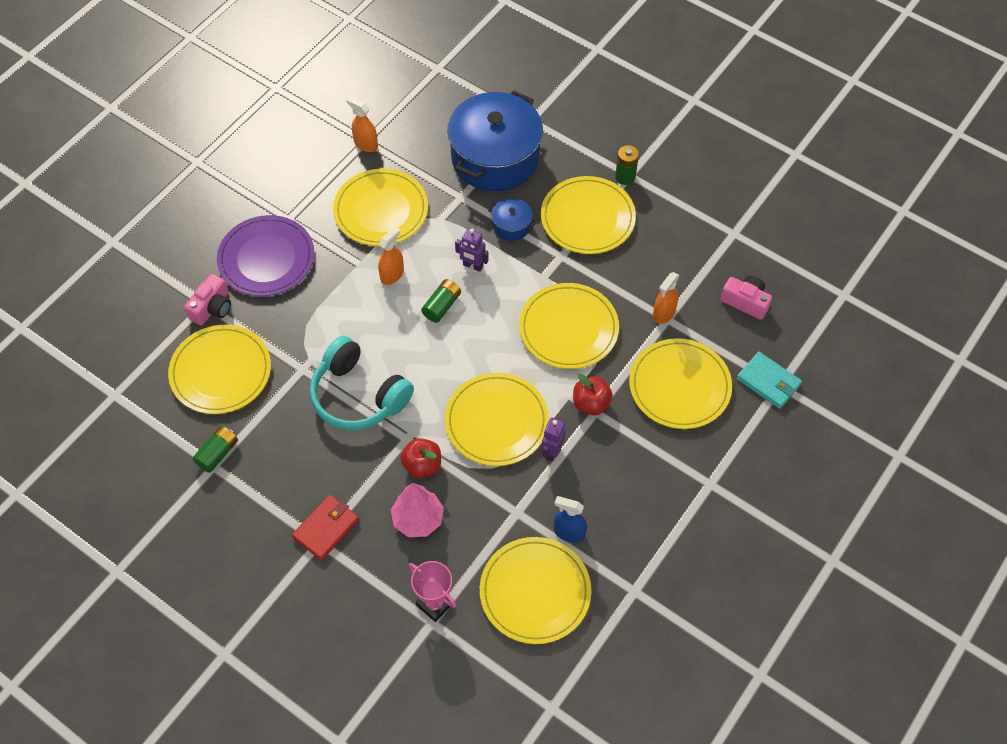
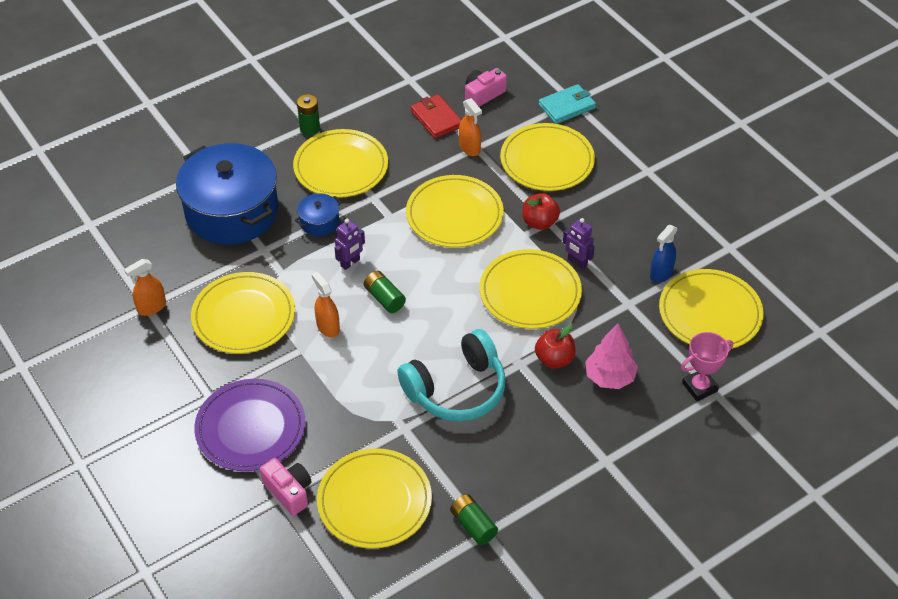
camera: 70 degrees left, 10 degrees down
(326, 528) = (594, 451): red wallet -> red wallet (436, 119)

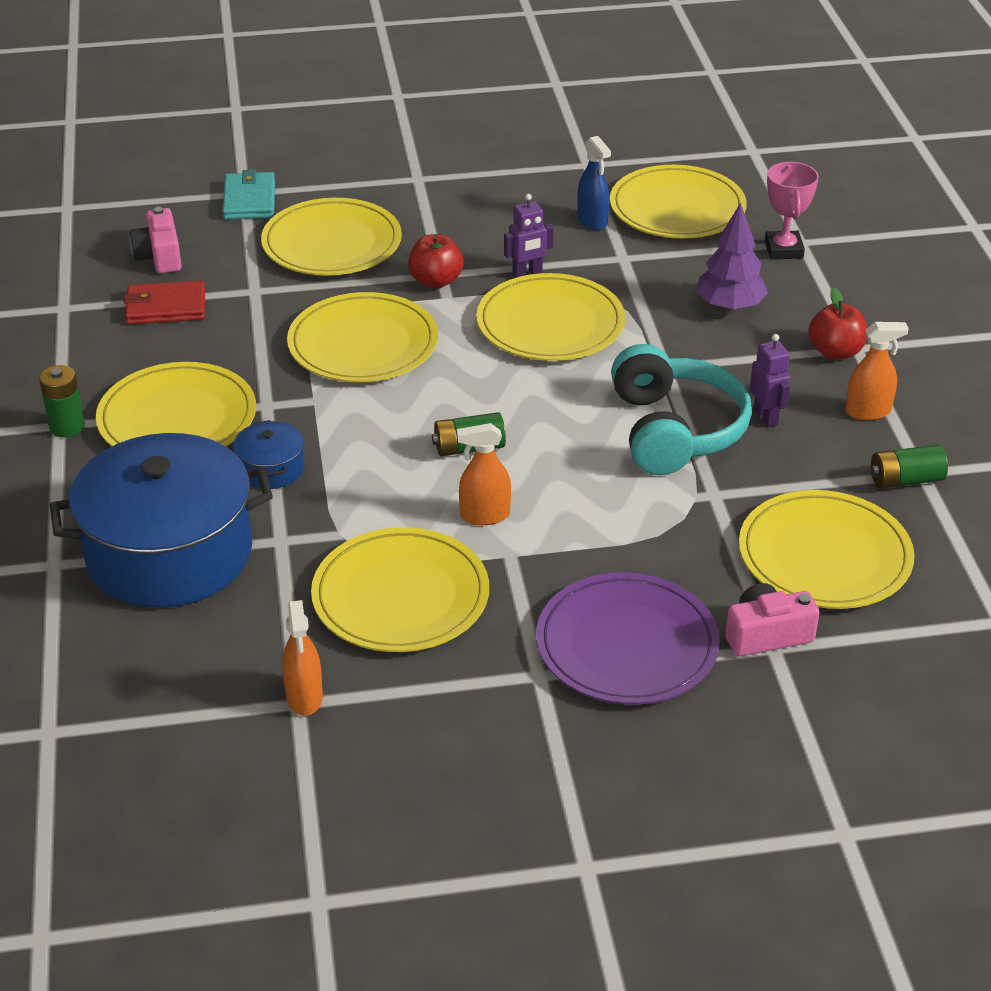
camera: 65 degrees left, 10 degrees down
(350, 263) = (377, 461): purple robot -> purple robot (766, 417)
(469, 148) = (250, 296): orange spray bottle -> orange spray bottle (868, 412)
(554, 359) = (674, 338): red apple -> red apple (835, 352)
(609, 377) = (729, 306): pink tree -> purple tree

